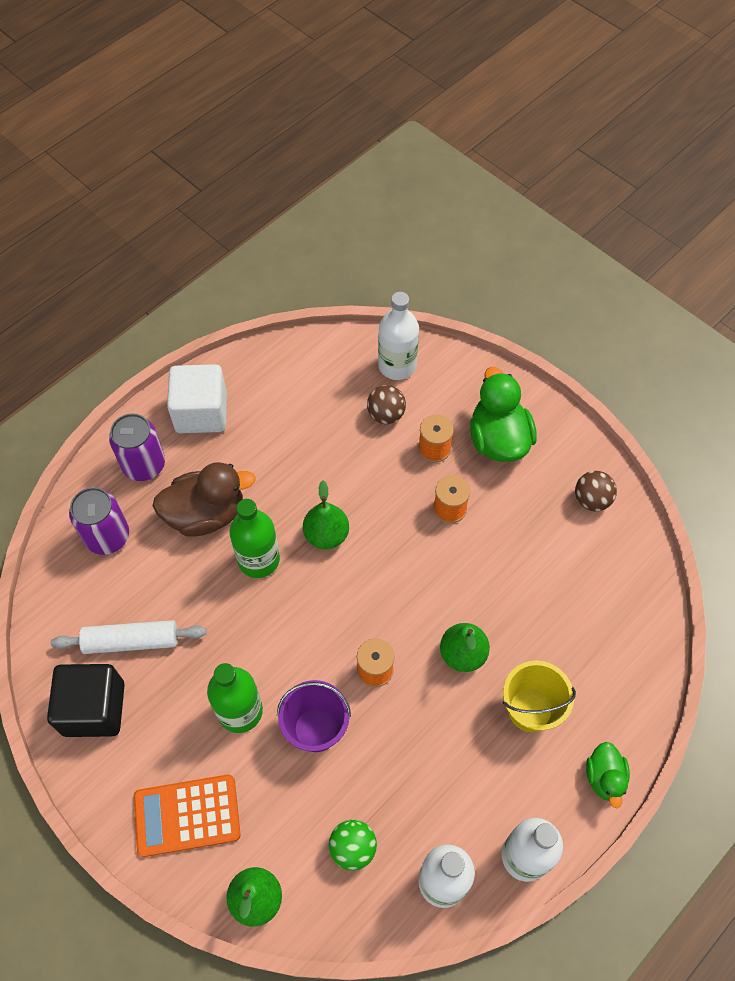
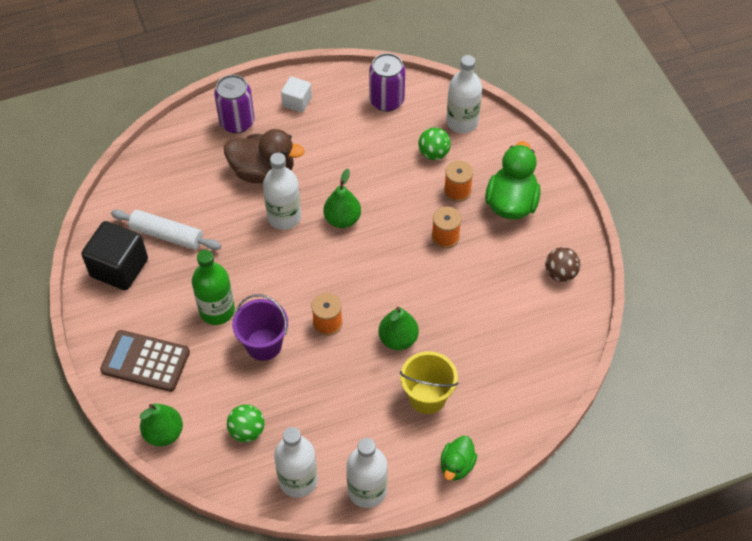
camera: 25 degrees right, 5 degrees down
(107, 536) = (186, 160): purple can -> purple can (386, 101)
(187, 815) = (145, 361): orange calculator -> brown calculator
(201, 412) = (297, 102): white cube -> white cube, size x0.57
(258, 559) = (284, 217): green bottle -> white bottle
(386, 414) = (433, 153): brown ball -> green ball

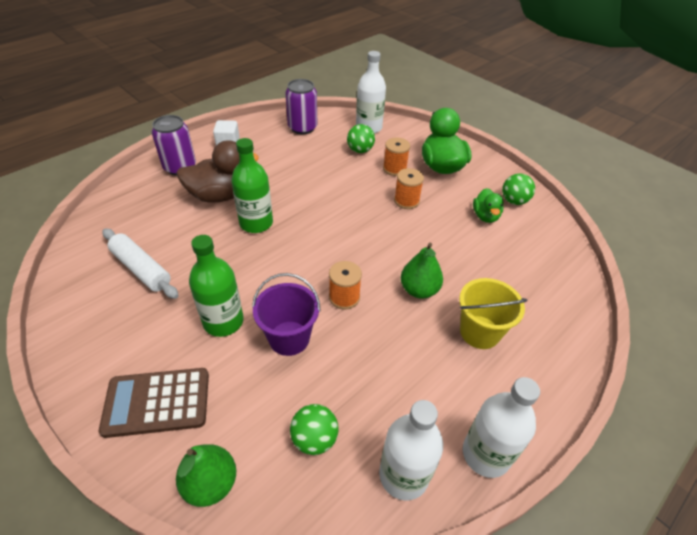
camera: 25 degrees left, 10 degrees down
(119, 268) = (95, 314): black cube -> none
(167, 235) = (141, 269): white rolling pin -> white rolling pin turned 45 degrees clockwise
(284, 217) = (256, 223): white bottle -> green bottle
(342, 219) = (311, 211): green pear -> none
(457, 465) = (554, 388): green duck -> green duck (485, 216)
(560, 273) = (514, 201): brown ball -> green ball

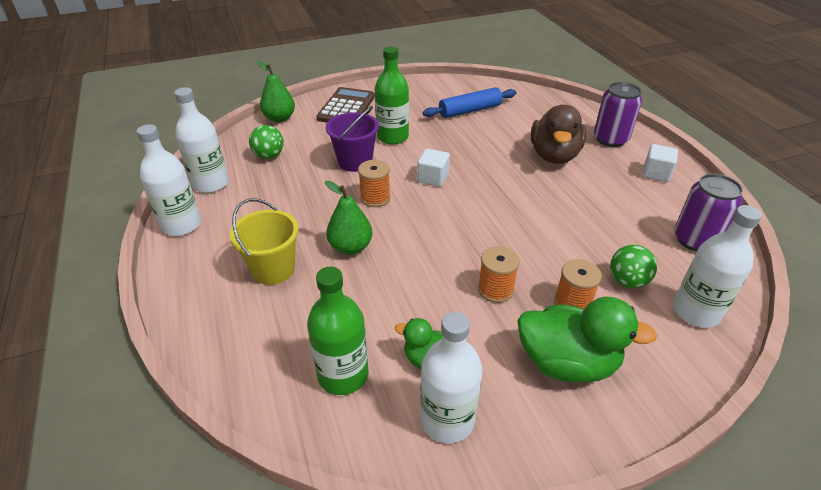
camera: 115 degrees right, 5 degrees down
(141, 269) = (470, 110): white rolling pin -> blue rolling pin
(256, 223) = (501, 169): green bottle -> green bottle (343, 375)
(291, 265) = (433, 178): none -> white cube
(514, 201) = (447, 420): green ball -> white bottle

